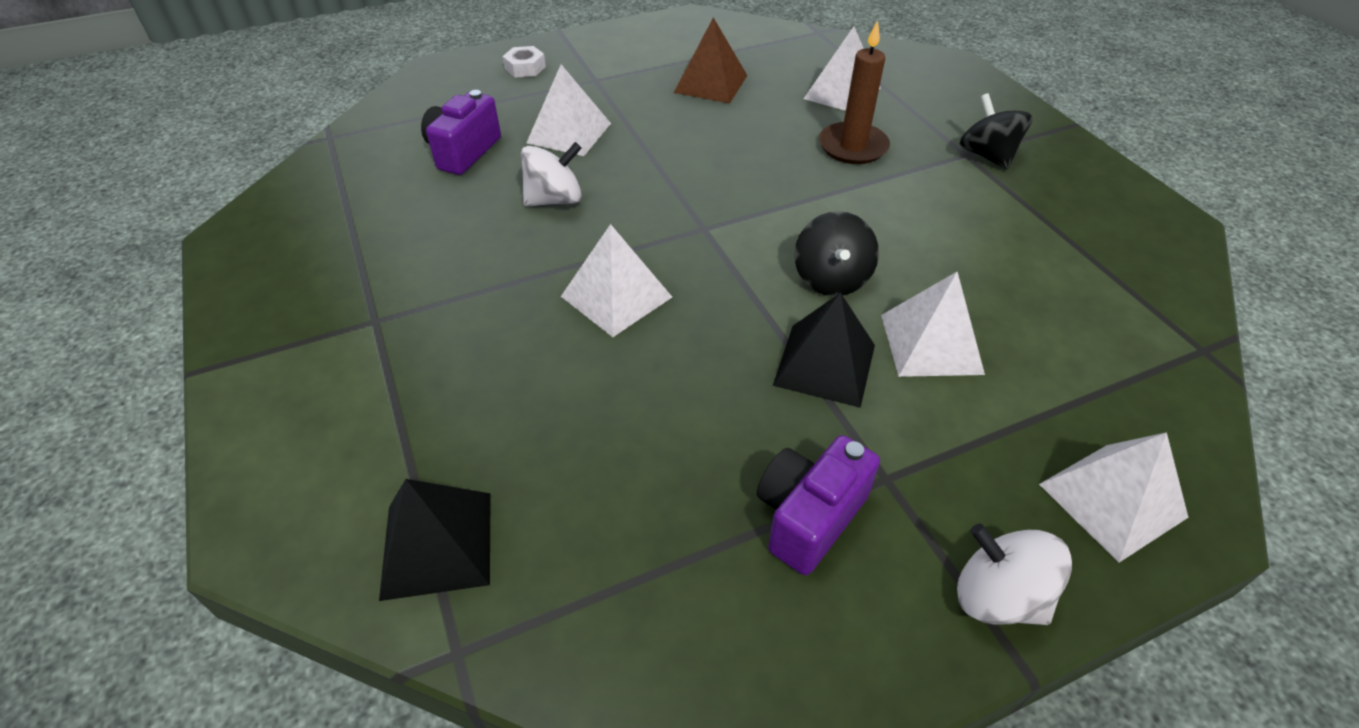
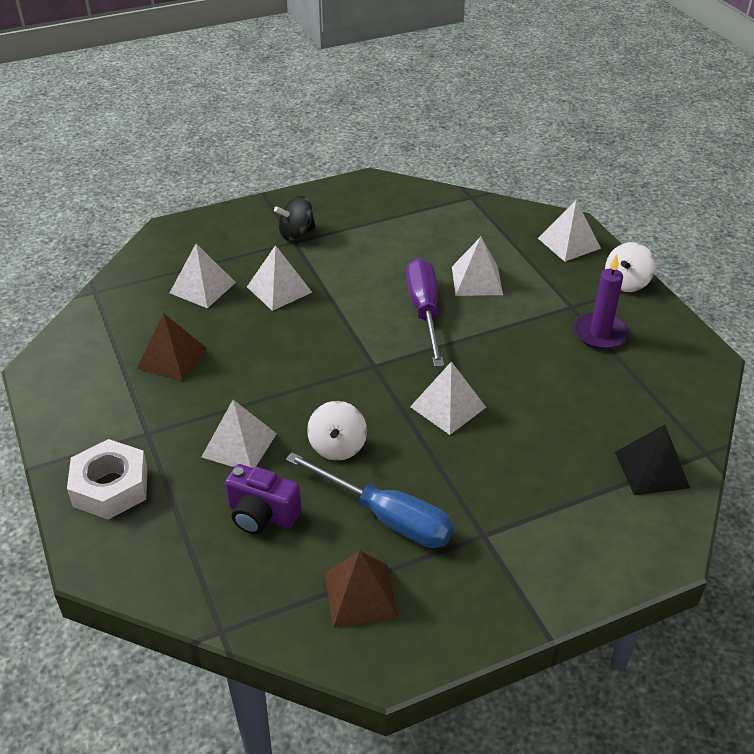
camera: 90 degrees left, 5 degrees down
(329, 219) = (360, 595): none -> brown pyramid
(431, 238) = (386, 517): none -> blue screwdriver
(525, 68) = (110, 487): white nut -> white nut, size x1.94
(554, 200) = (337, 446): white spinning top -> white spinning top turned 150 degrees counterclockwise
(808, 517) = (600, 333): purple camera -> purple candle
(824, 364) = (498, 320): black pyramid -> none
(831, 279) = (424, 311): black spinning top -> purple screwdriver
(853, 147) = (279, 289): brown candle -> white pyramid

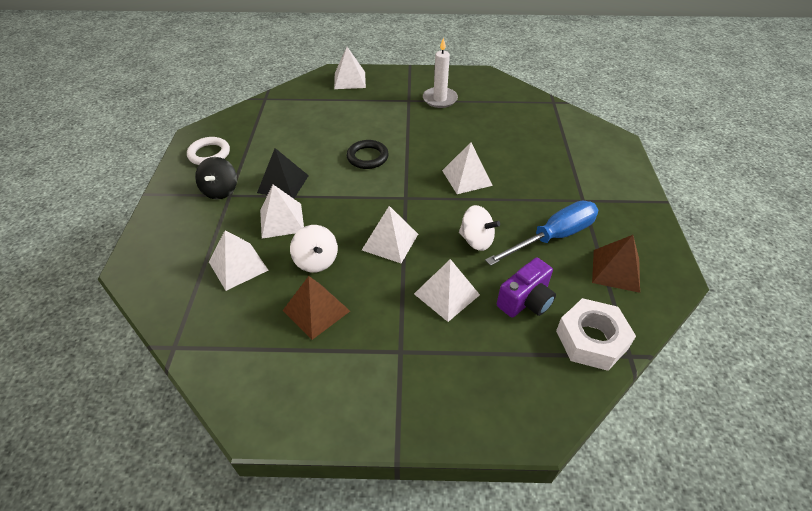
camera: 65 degrees left, 5 degrees up
(110, 487) = (453, 395): white nut -> white nut (591, 340)
(346, 203) = (209, 154): none -> white ring
(424, 311) = (367, 157): purple screwdriver -> black ring
(476, 280) = (354, 125): white pyramid -> white pyramid (390, 242)
(600, 333) = (440, 99): purple candle -> white candle
(626, 283) = (403, 75): white spinning top -> white spinning top (316, 261)
(651, 470) = (557, 123): black pyramid -> black pyramid (283, 184)

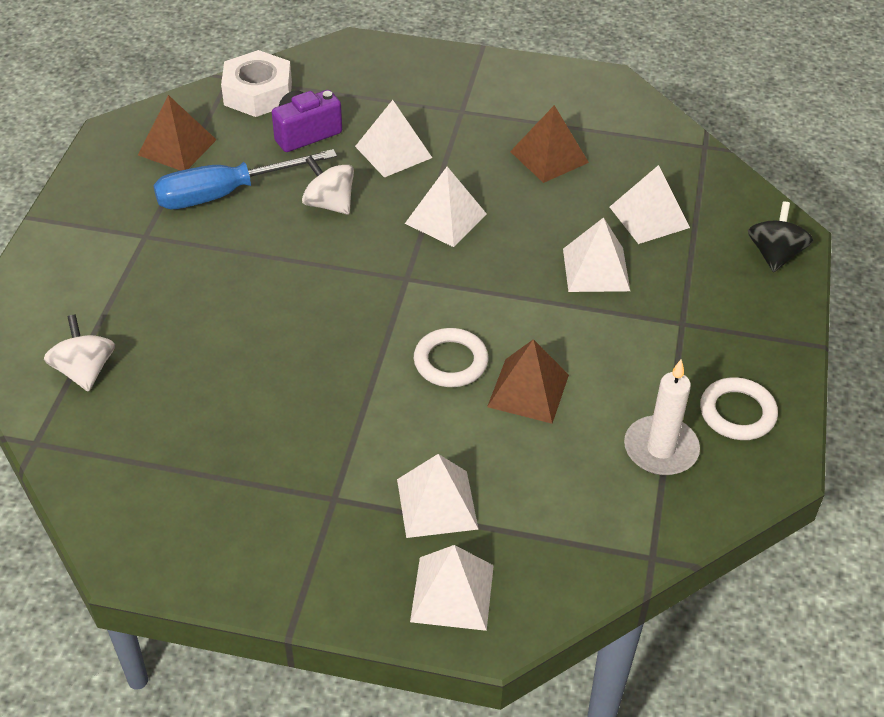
camera: 170 degrees left, 0 degrees up
(220, 190) = (698, 332): black spinning top -> black spinning top (774, 255)
(283, 184) = (597, 330): black pyramid -> none
(316, 261) = (547, 209): white spinning top -> white spinning top (85, 371)
(323, 150) = (528, 390): none -> brown pyramid
(367, 157) = (450, 362): black ring -> white ring
(440, 99) = (266, 490): white candle -> white candle (660, 449)
(467, 178) = (298, 297): white pyramid -> white pyramid (437, 503)

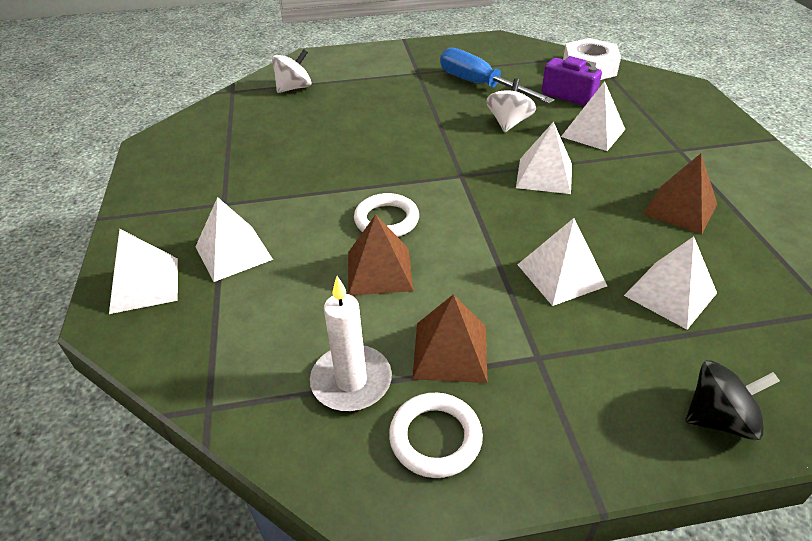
camera: 70 degrees right, 5 degrees down
(177, 147) = (506, 59): brown pyramid -> brown pyramid (450, 351)

